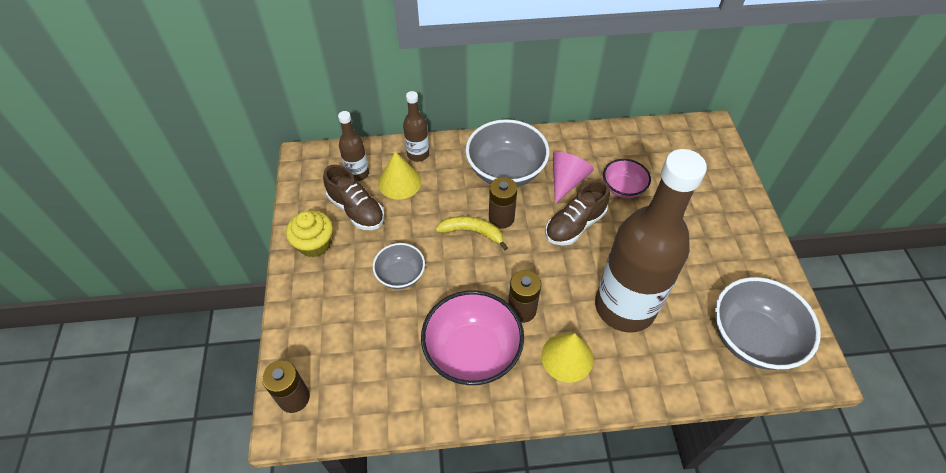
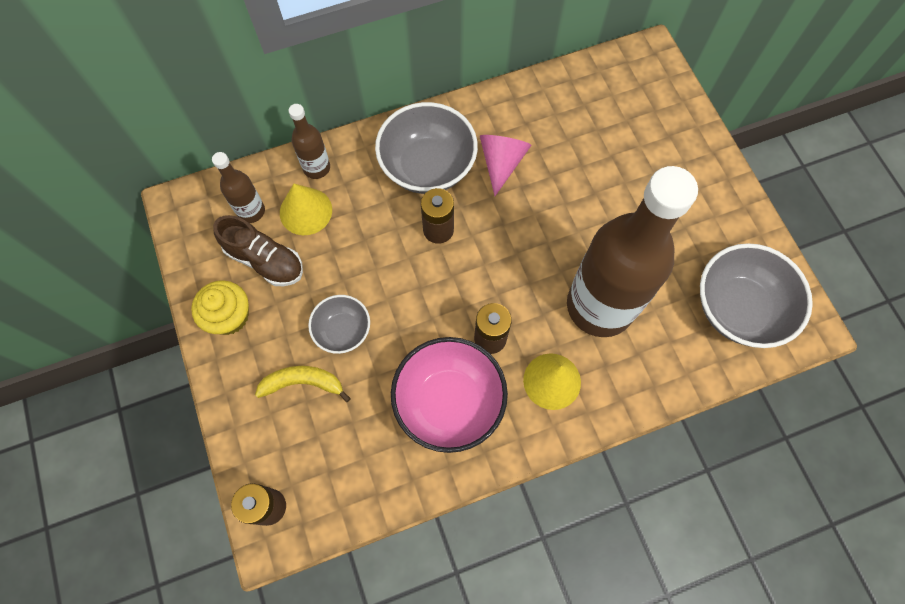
camera: 15 degrees left, 15 degrees up
(472, 232) = (410, 256): yellow banana -> yellow banana (303, 383)
(575, 225) = (523, 218): brown shoe -> none
(623, 188) = (567, 157): pink bowl -> none

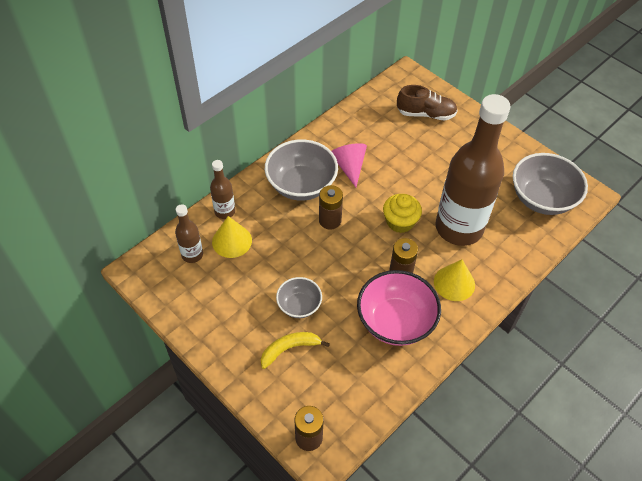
camera: 25 degrees left, 15 degrees down
(229, 316) = (213, 327): yellow cupcake -> yellow cupcake (400, 222)
(265, 260) = (219, 282): brown shoe -> brown shoe (425, 114)

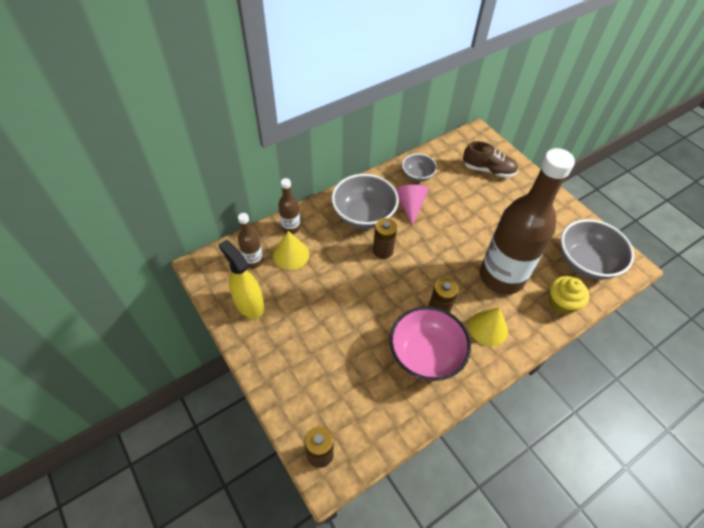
camera: 10 degrees right, 0 degrees up
(199, 301) = (249, 304): none -> yellow spray bottle
(289, 349) = (321, 363): yellow banana -> none
(299, 305) = (338, 324): grey bowl -> grey bowl (417, 175)
(400, 222) = (447, 262): yellow cupcake -> yellow cupcake (562, 303)

